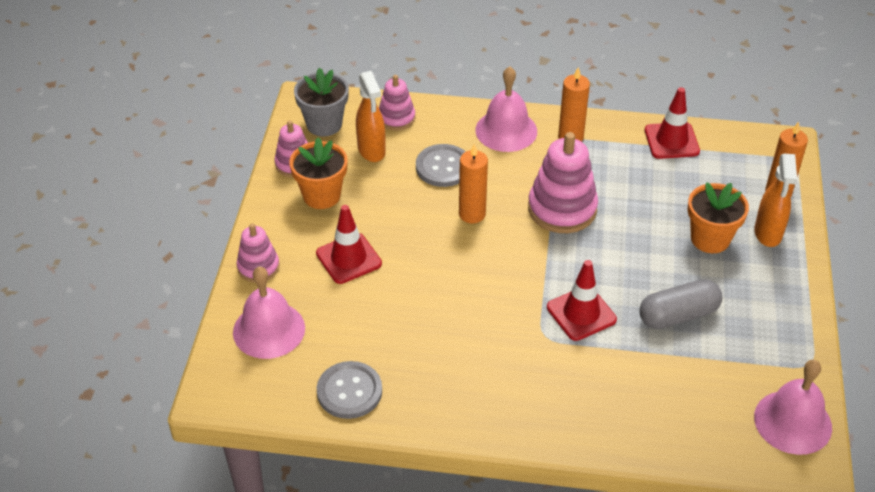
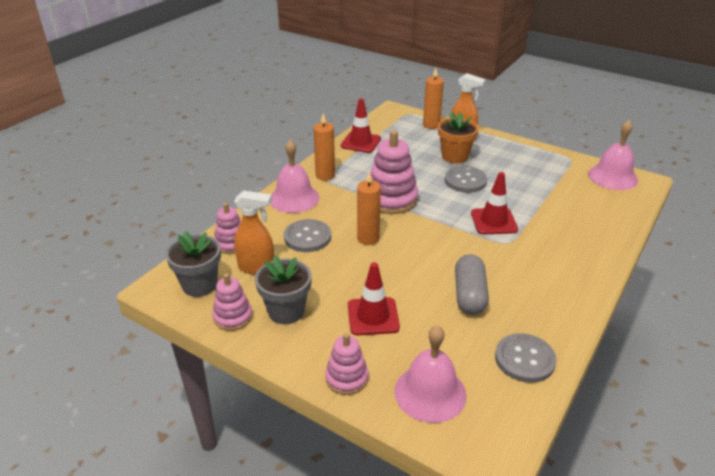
camera: 65 degrees left, 10 degrees down
(321, 195) = (286, 311): orange flower pot -> grey flower pot
(656, 264) = (465, 181): none -> grey button
(678, 315) = (513, 187): grey capsule -> grey capsule (469, 295)

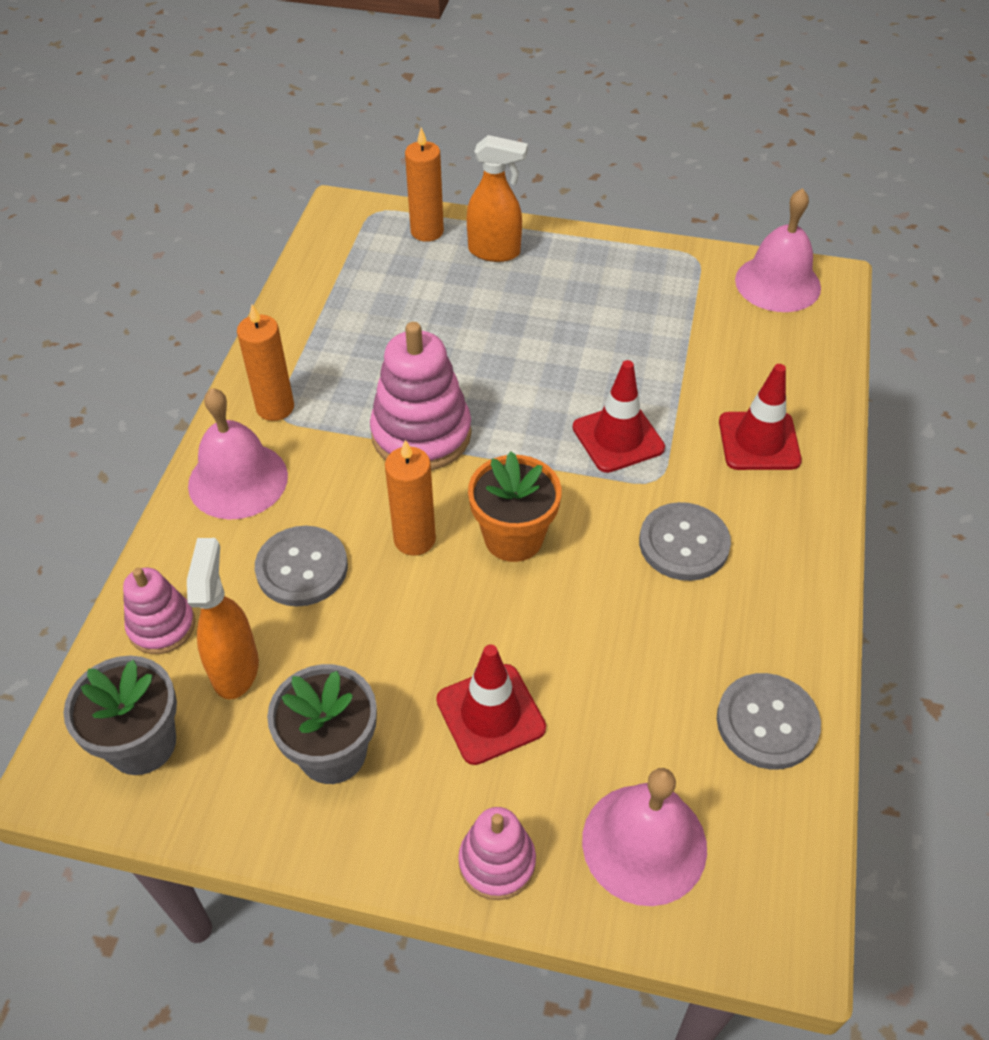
camera: 20 degrees left, 15 degrees up
(233, 317) = (239, 798): pink stacking toy -> none
(257, 267) = (235, 668): orange spray bottle -> orange spray bottle turned 75 degrees counterclockwise
(361, 142) = (311, 307): red traffic cone -> red traffic cone (759, 441)
(455, 156) = (498, 301): orange flower pot -> orange flower pot (513, 538)
(465, 181) = (537, 355): grey button -> grey button (684, 543)
(469, 295) = (634, 614): grey capsule -> none

